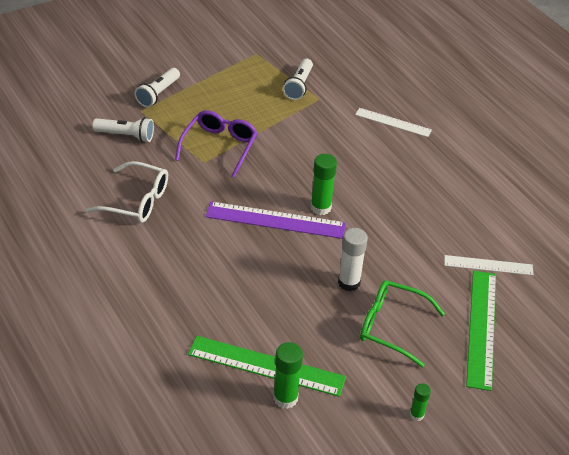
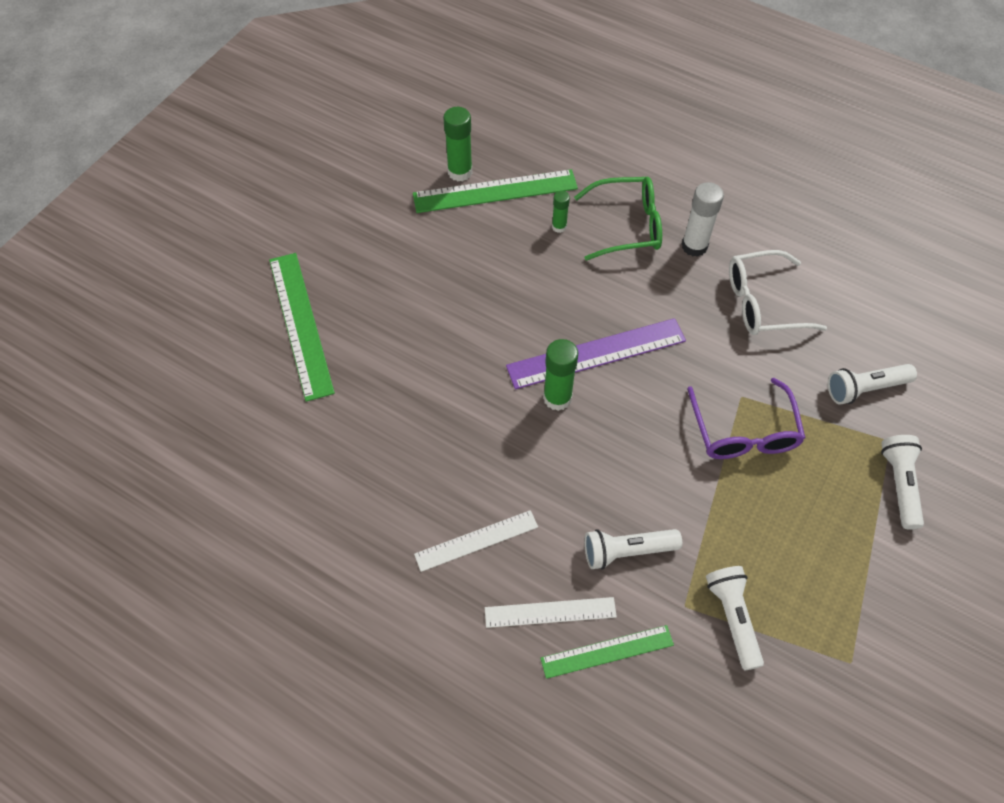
camera: 155 degrees right, 15 degrees up
(333, 127) = (627, 551): none -> white flashlight
(349, 282) = (467, 312): white glue stick -> white glue stick (694, 246)
(373, 99) = (607, 651): none -> green ruler
(391, 326) = (397, 283): green glasses -> green glasses (627, 226)
(416, 415) = (334, 208): green glue stick -> green glue stick (559, 227)
(488, 265) = (318, 411): white ruler -> white ruler (476, 540)

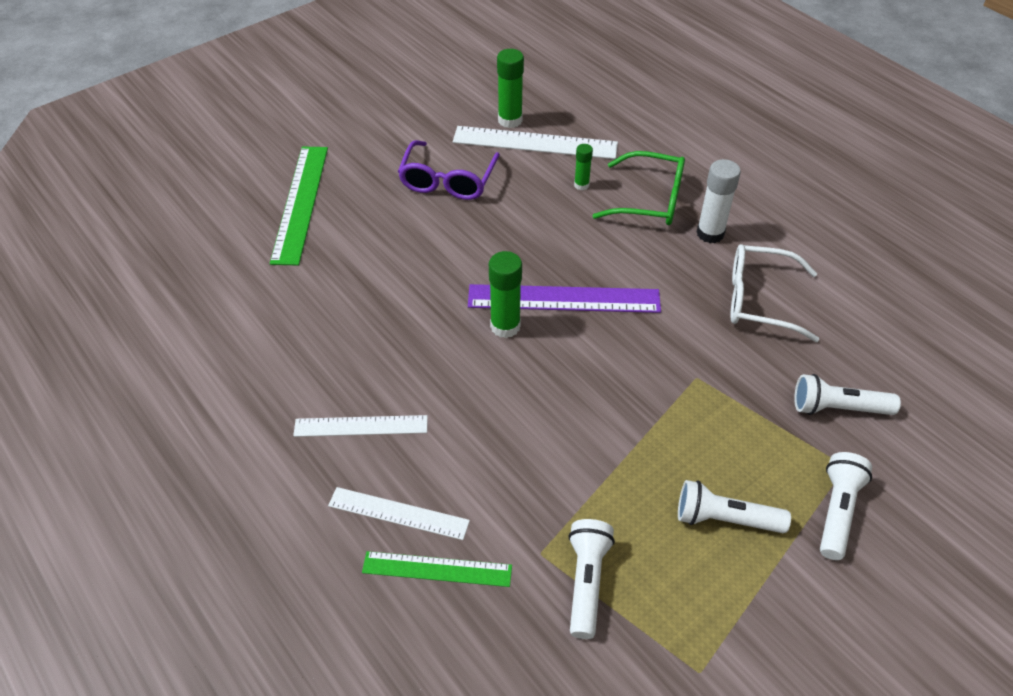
camera: 20 degrees right, 10 degrees down
(495, 191) = (535, 143): green ruler -> white ruler
(627, 551) = (505, 482): white flashlight -> white flashlight (725, 519)
(744, 432) = (683, 410): purple glasses -> purple glasses (448, 180)

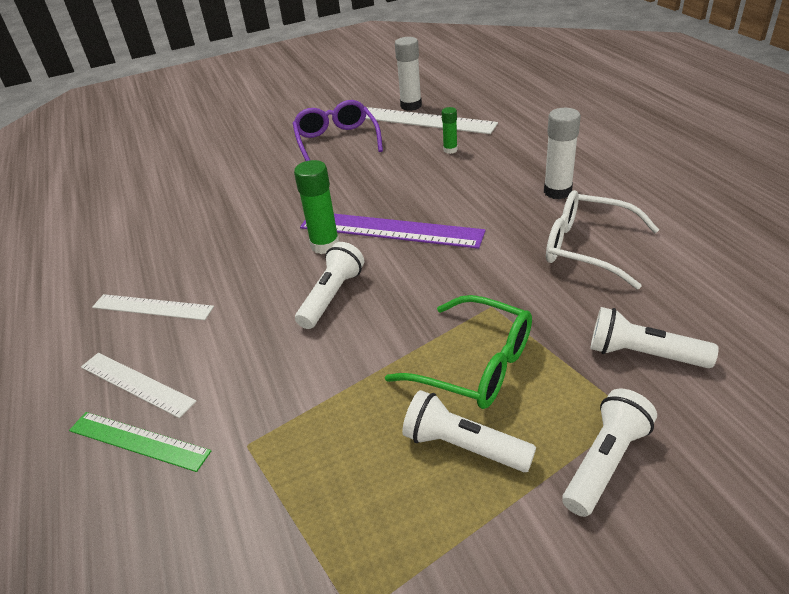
camera: 20 degrees right, 10 degrees down
(300, 203) = (212, 149): green ruler -> none
(448, 180) = (336, 141): purple glasses -> purple glasses turned 135 degrees clockwise
(510, 120) = (411, 106): green glue stick -> white glue stick
(587, 582) = (278, 483): white flashlight -> white flashlight (332, 296)
(650, 200) = (509, 164): green glasses -> green glasses (475, 365)

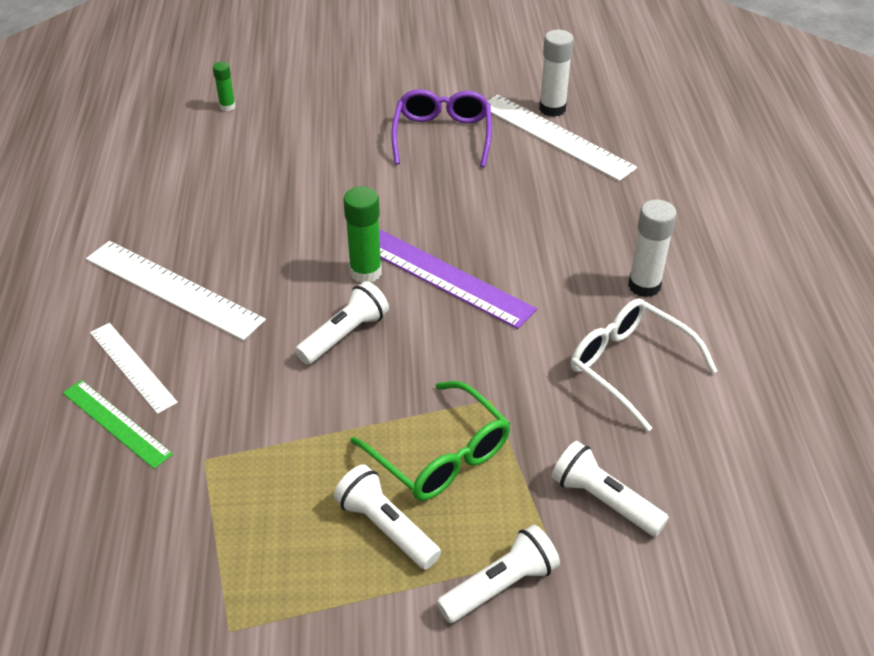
camera: 15 degrees right, 5 degrees up
(152, 307) = (173, 289): white ruler -> white ruler, size x1.62
(450, 150) = (561, 189): green glue stick -> green glue stick (227, 106)

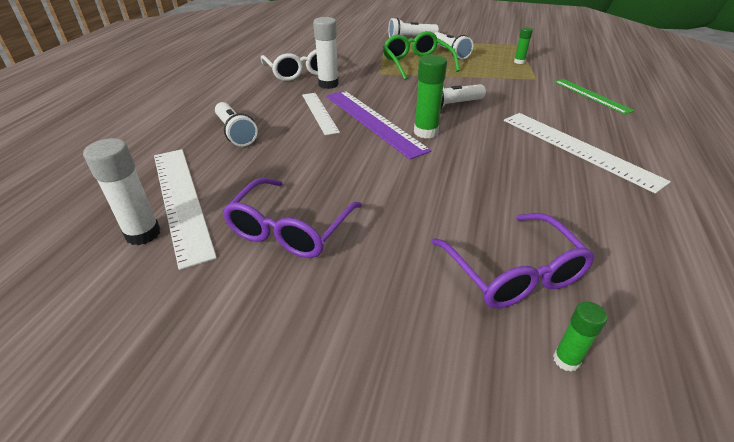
camera: 160 degrees left, 5 degrees down
(132, 367) = (592, 115): white ruler -> white ruler (319, 112)
(232, 524) = (519, 62): none -> green glue stick
(257, 144) = (513, 273): none -> purple glasses
(604, 500) = (354, 46): white flashlight -> white flashlight (235, 133)
(644, 286) = (251, 95): white glue stick -> white glue stick (328, 84)

